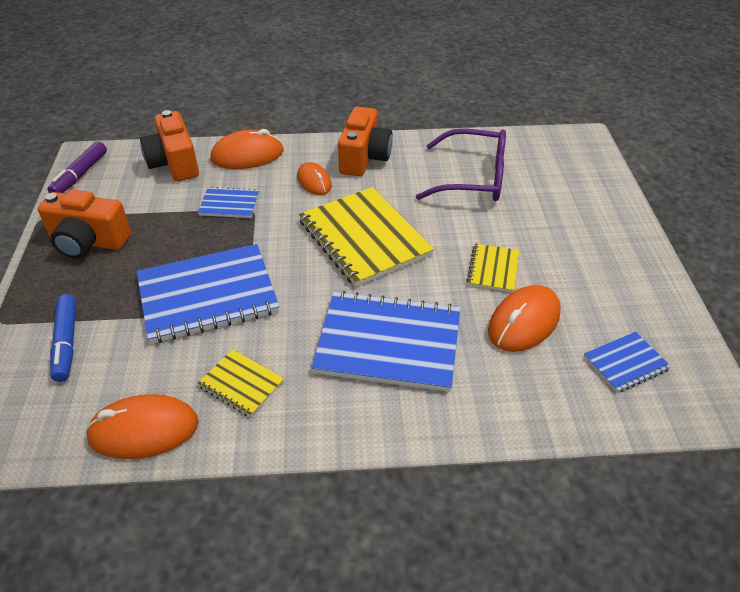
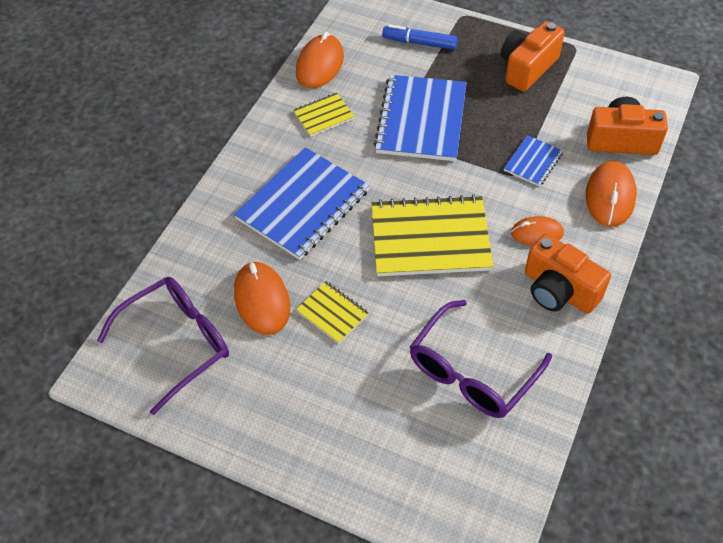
camera: 120 degrees right, 10 degrees up
(80, 175) = (631, 76): purple marker -> none
(625, 363) = (177, 343): blue notebook -> purple glasses

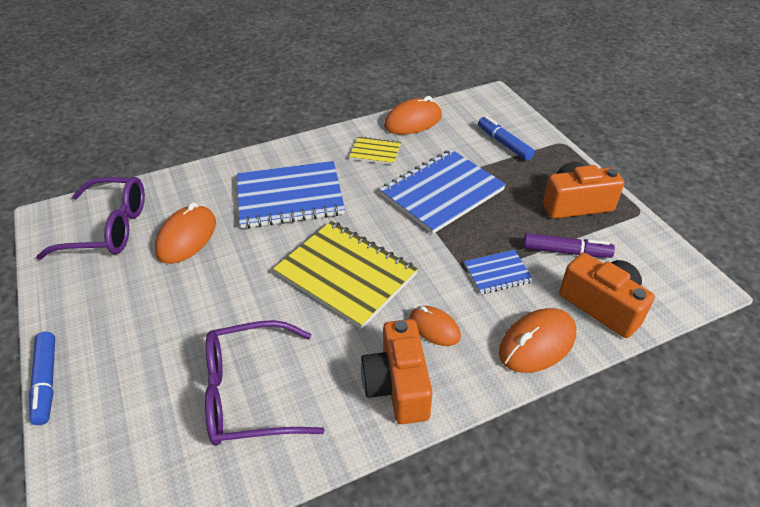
camera: 40 degrees right, 10 degrees down
(312, 486) = (46, 382): none -> blue marker
(332, 313) = (215, 276): yellow notebook -> none
(559, 113) = (566, 252): none -> purple marker

